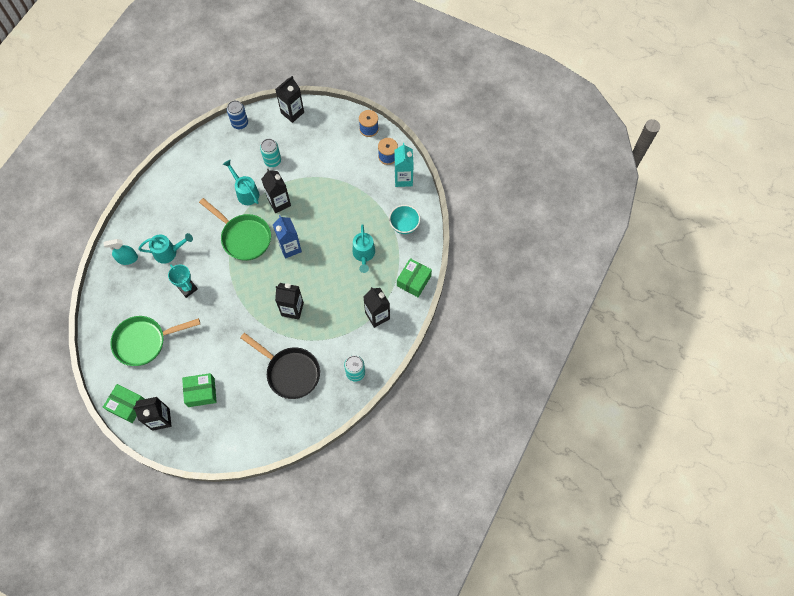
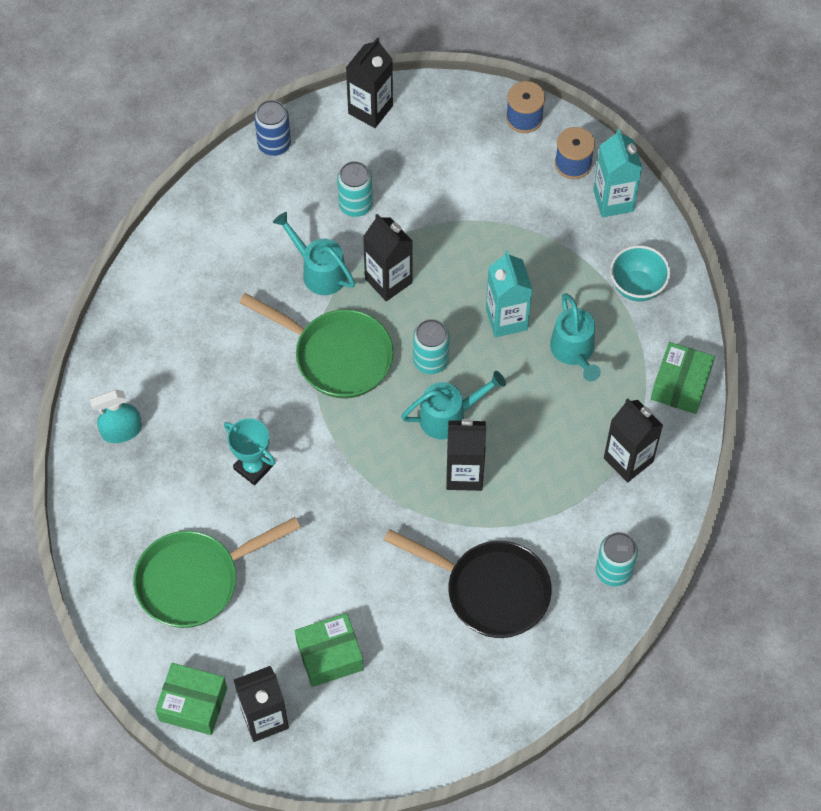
camera: 10 degrees left, 5 degrees down
(169, 252) = (199, 406): turquoise watering can -> turquoise watering can (449, 416)
(290, 247) = (430, 361): blue carton -> turquoise can
(334, 232) = (506, 319): none -> turquoise carton

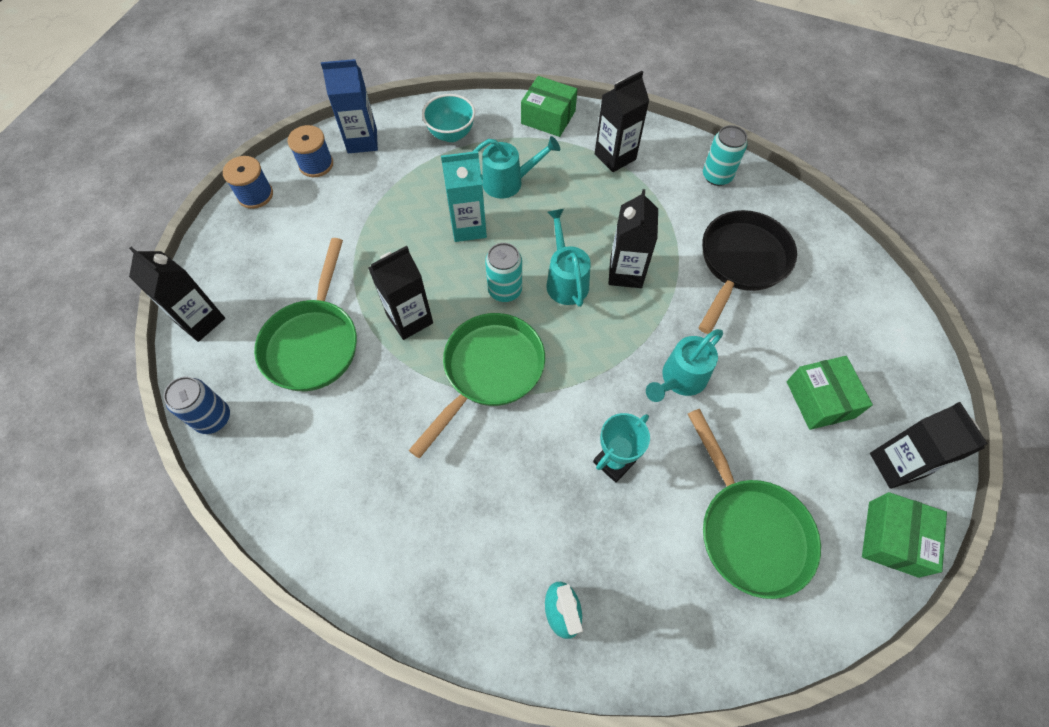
camera: 85 degrees left, 0 degrees up
(319, 271) = (386, 382): turquoise watering can -> turquoise watering can (679, 380)
(355, 205) = (313, 342): turquoise can -> green pan
(613, 200) = (362, 141): turquoise carton -> blue carton

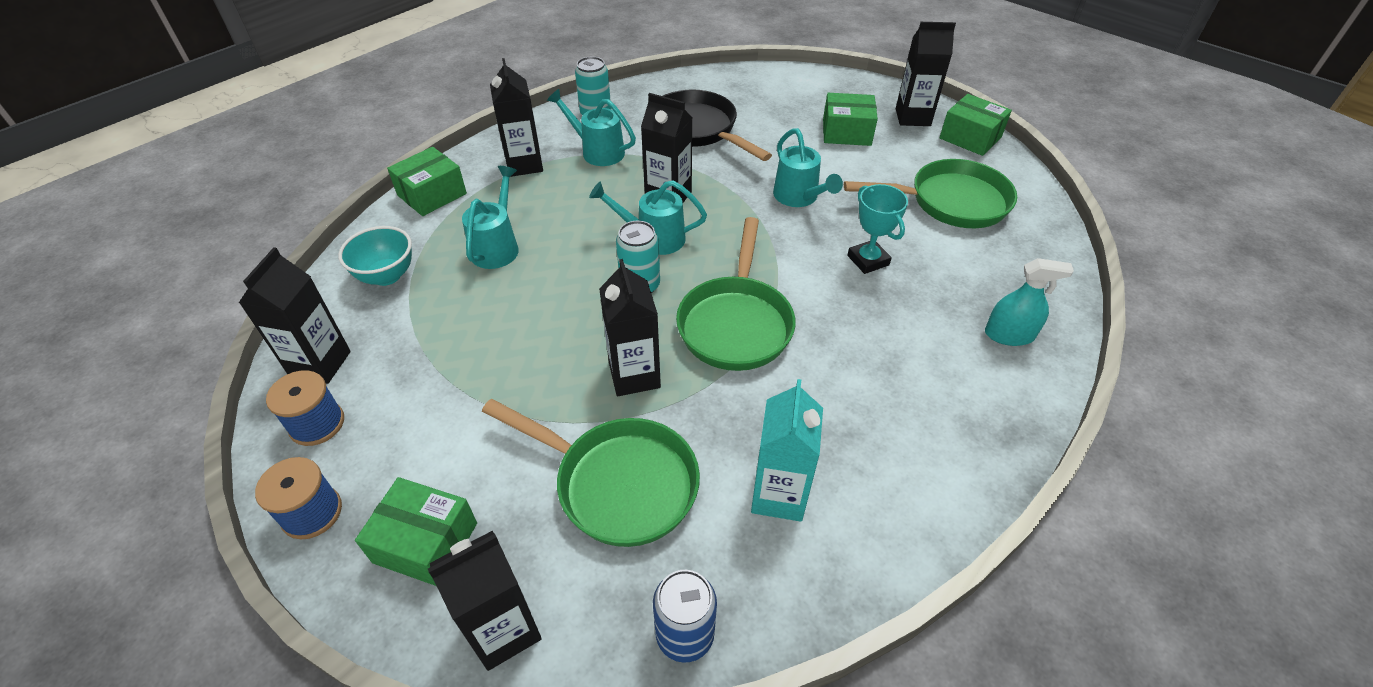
camera: 70 degrees left, 15 degrees down
(248, 257) = (425, 542): none -> green box
(362, 141) = (320, 364): blue carton -> black carton
(468, 227) = (536, 294): turquoise carton -> turquoise carton (778, 495)
(489, 372) = (736, 323): green pan -> green pan turned 135 degrees counterclockwise
(662, 198) = (597, 151): none -> turquoise watering can

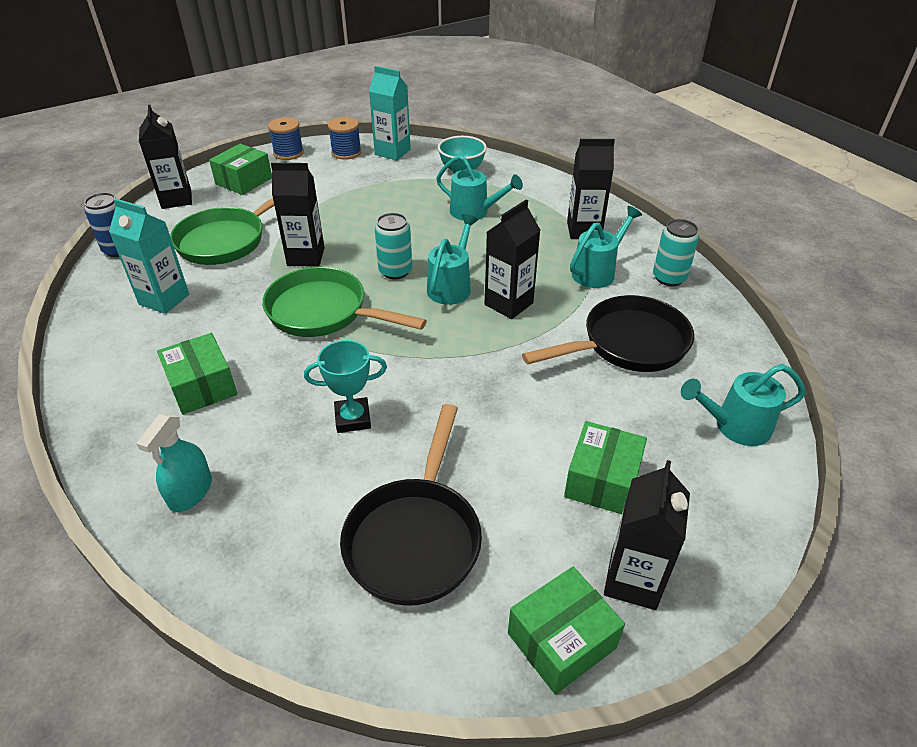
camera: 105 degrees right, 5 degrees down
(320, 364) = (392, 152): black carton -> turquoise carton
(432, 194) = (552, 188): green box -> green box (202, 386)
(799, 198) = (475, 395): turquoise watering can -> turquoise watering can (734, 426)
(950, 202) = (415, 537): green pan -> black pan

